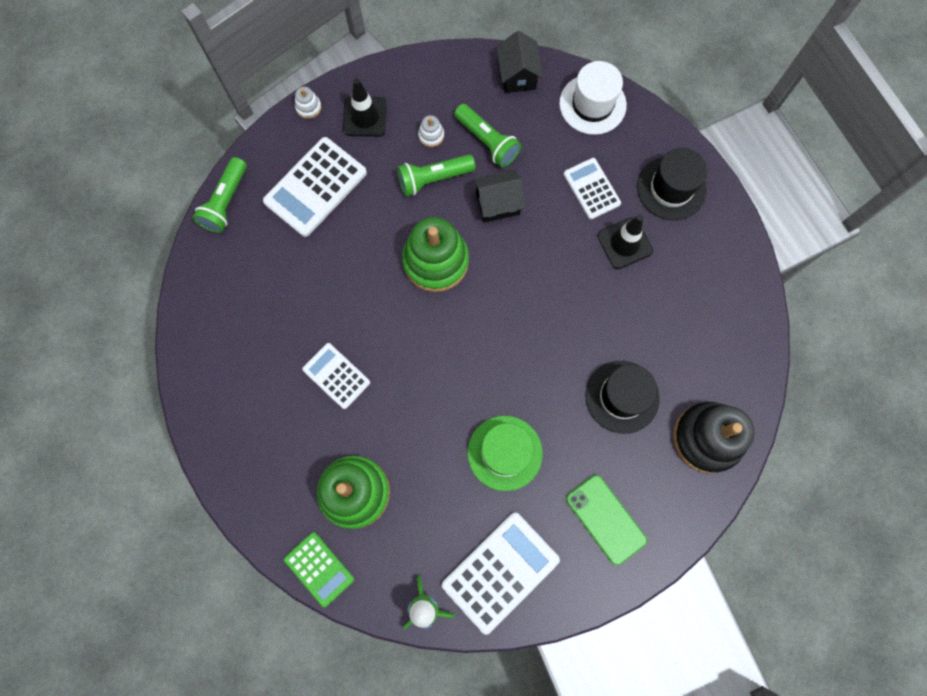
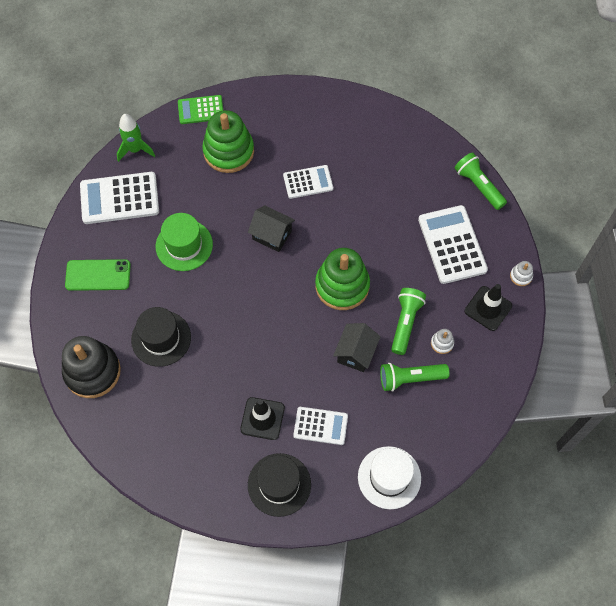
camera: 125 degrees right, 10 degrees down
(500, 571) = (119, 198): white calculator -> white calculator turned 90 degrees clockwise
(517, 75) = (452, 438): black house -> black house (272, 235)

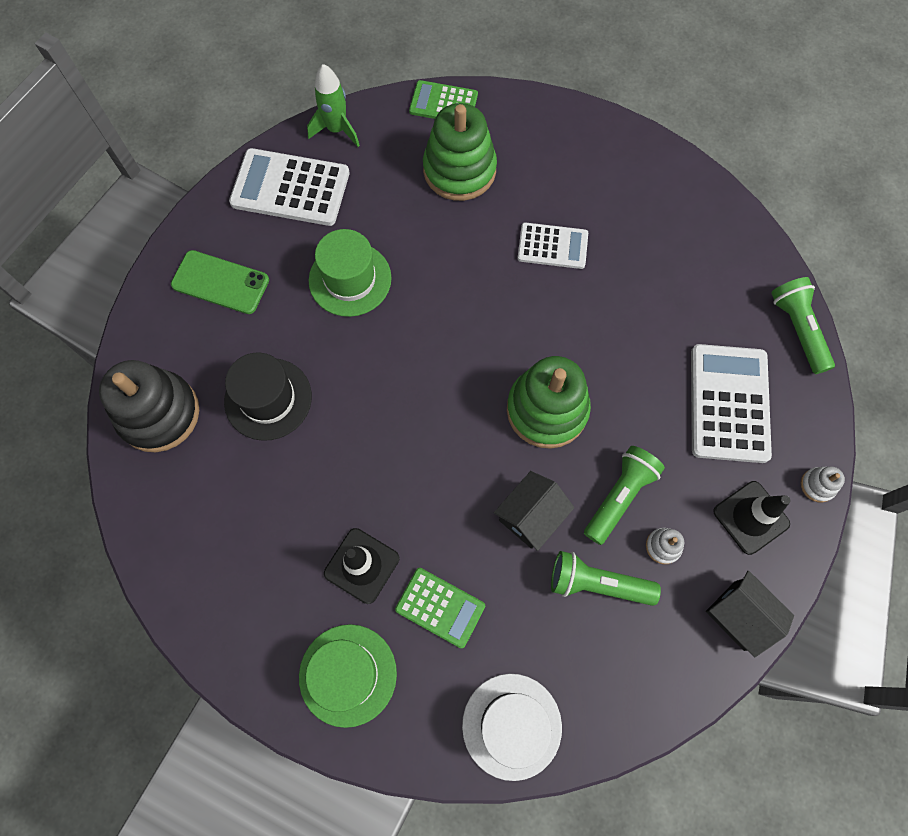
camera: 20 degrees right, 5 degrees up
(272, 235) = (475, 304): black house -> black house (739, 615)
(279, 484) = (348, 674): black hat -> green hat
(320, 426) = (440, 607): white calculator -> green calculator

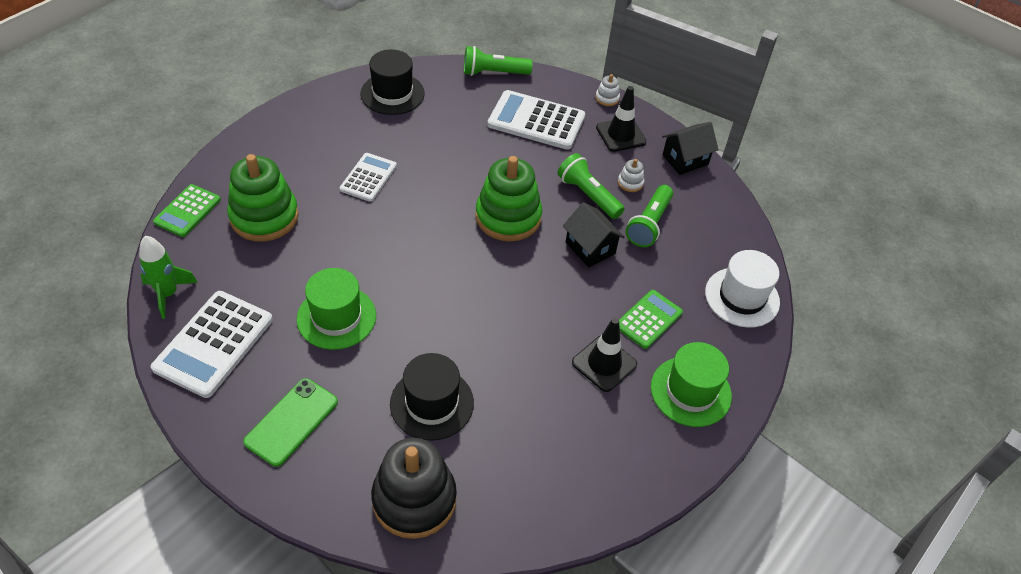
camera: 80 degrees left, 20 degrees down
(701, 227) = (392, 93): none -> black hat

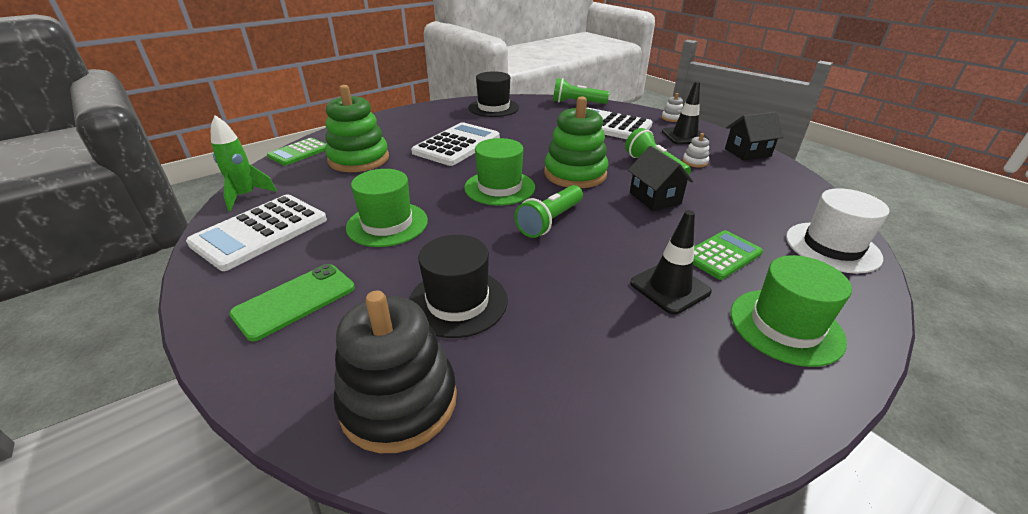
camera: 15 degrees right, 15 degrees down
(368, 177) = (457, 145): white calculator -> white calculator, size x1.64
(434, 249) = (499, 187): none -> green hat
(649, 224) = (716, 188): green flashlight -> green flashlight (550, 221)

